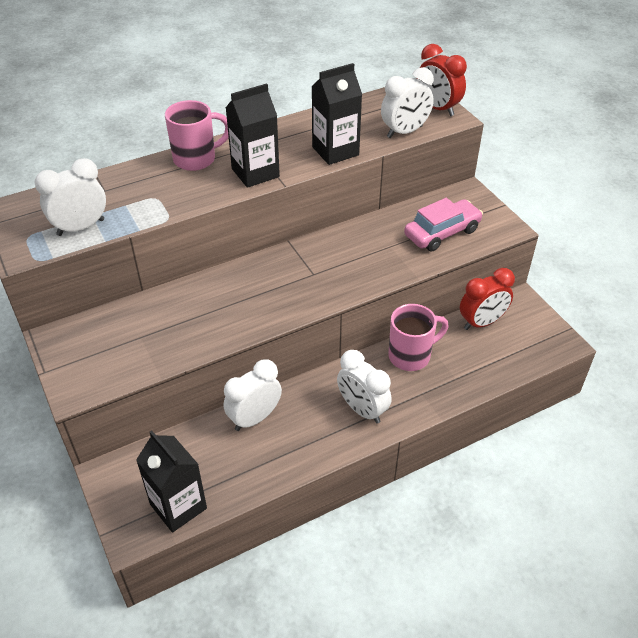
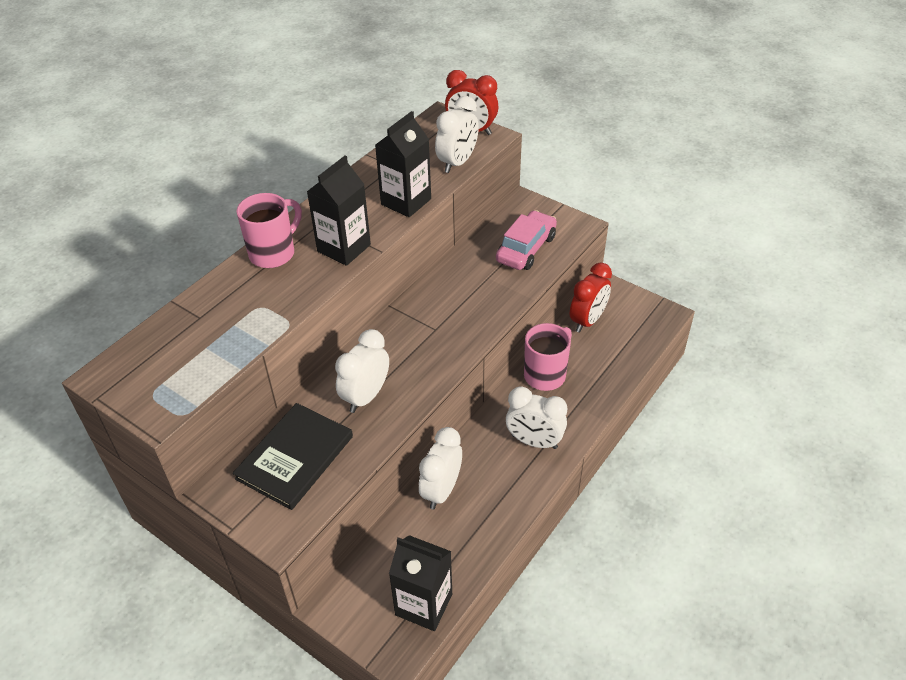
camera: 25 degrees left, 0 degrees up
(81, 227) = (204, 364): white clock -> white clock (366, 396)
(128, 335) = (295, 457): none -> black book

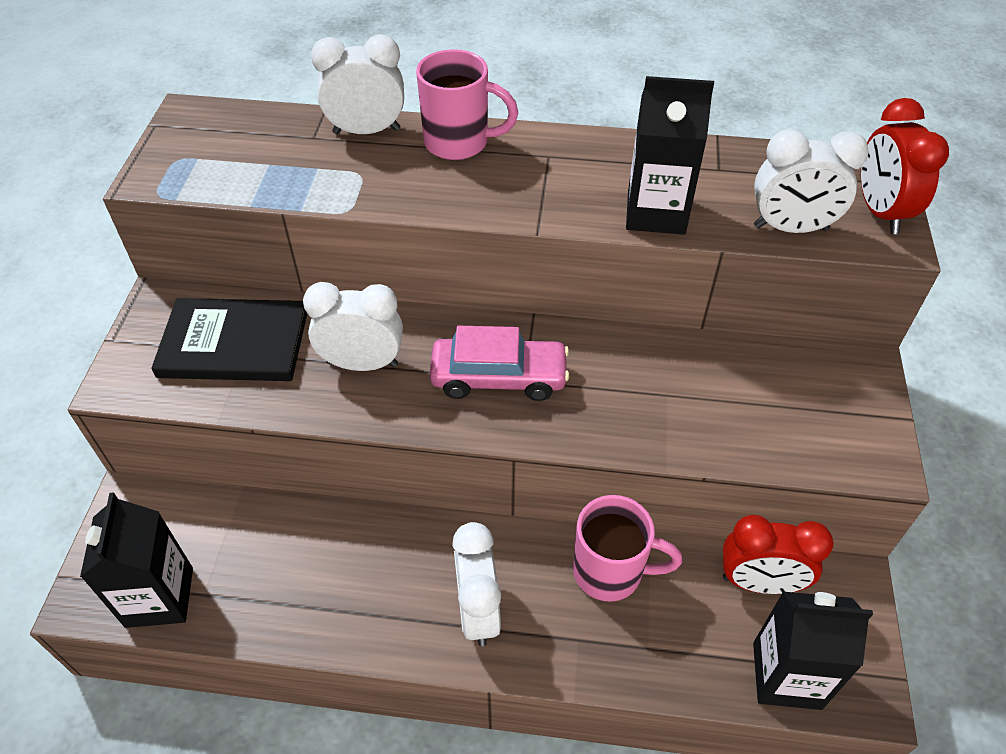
camera: 60 degrees right, 5 degrees up
(344, 248) = (515, 196): black carton -> black carton (786, 675)
(441, 490) = (338, 535): white clock -> white clock (366, 131)
(526, 249) = (765, 414): pink car -> pink car (499, 377)

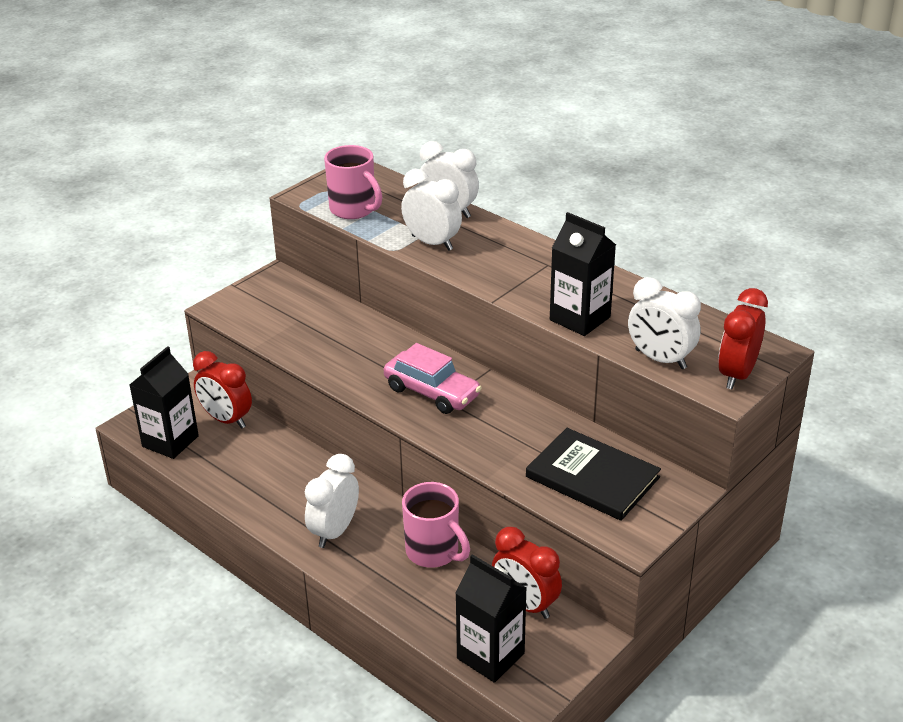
camera: 35 degrees right, 15 degrees down
(211, 523) = (226, 420): none -> red clock
(234, 343) = (297, 313): black book -> black book (592, 477)
(362, 364) = (359, 352): white clock -> white clock (432, 243)
(459, 143) = (498, 238): pink mug -> pink mug (354, 210)

